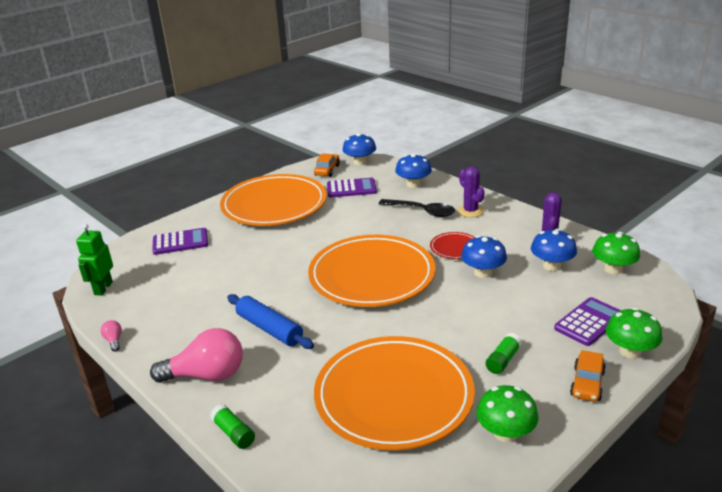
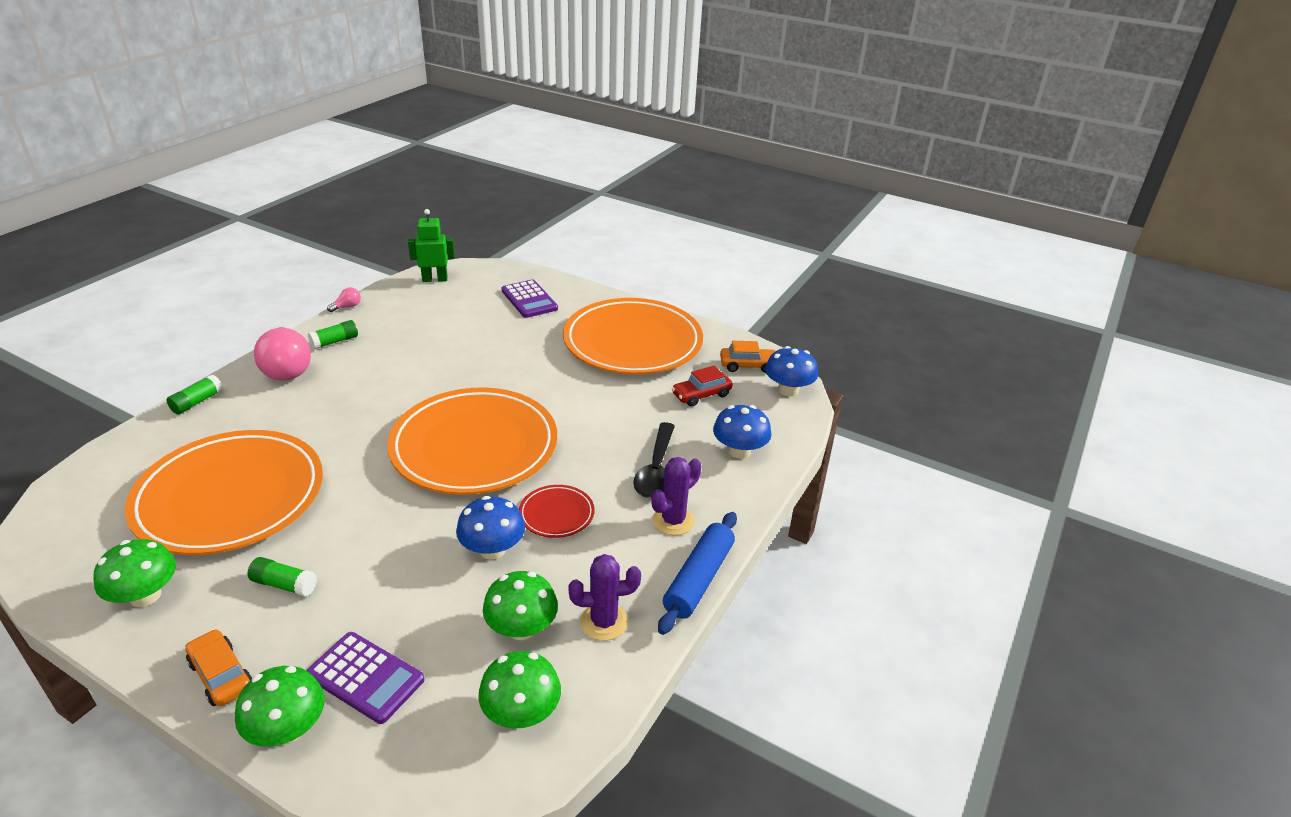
camera: 70 degrees right, 5 degrees up
(176, 347) = (335, 341): none -> green glue stick
(269, 329) = (362, 390): blue rolling pin -> blue rolling pin (698, 579)
(351, 188) = (701, 395): purple calculator -> red car
(551, 266) = (521, 628): blue mushroom -> green mushroom
(587, 384) = (221, 675): orange car -> orange car turned 45 degrees clockwise

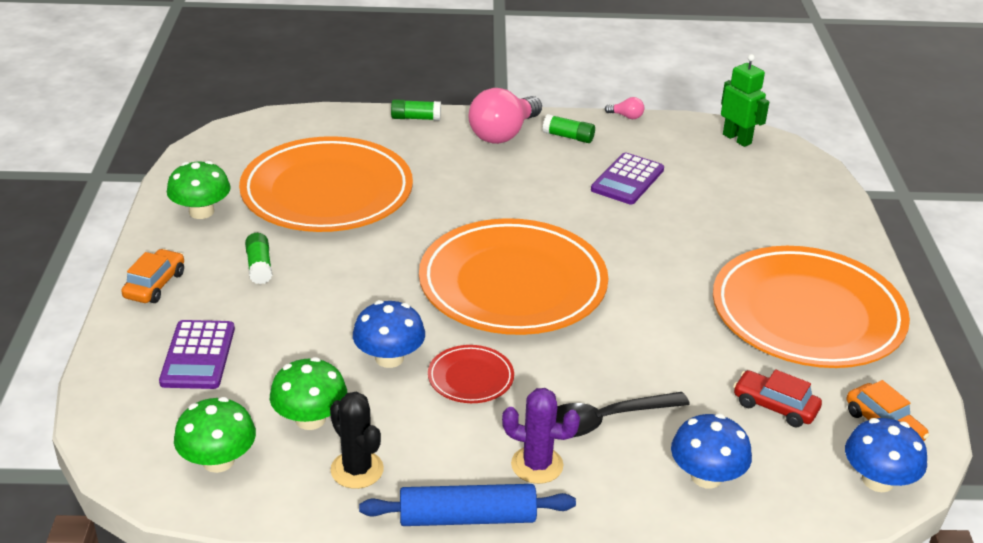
camera: 60 degrees right, 0 degrees up
(288, 729) = (127, 342): green mushroom -> none
(529, 300) = (786, 210): purple calculator -> purple calculator (627, 180)
(604, 622) = (357, 470): purple cactus -> black cactus

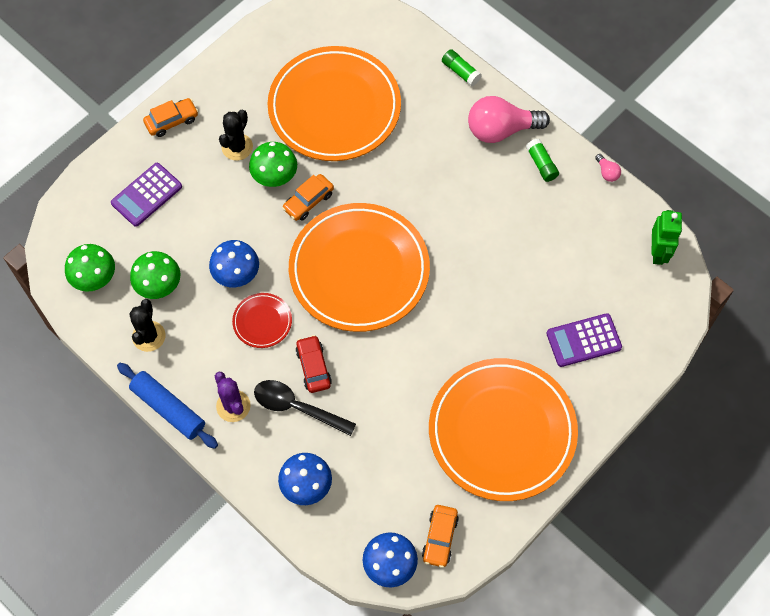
camera: 45 degrees right, 30 degrees up
(201, 212) = (248, 73): green mushroom -> green mushroom (274, 175)
(259, 267) = (237, 147): green glue stick -> black cactus
(391, 265) = (308, 201): none -> orange car
(627, 180) = (532, 235): purple calculator -> purple calculator (583, 340)
(775, 406) = (397, 475): red car -> red car (313, 367)

